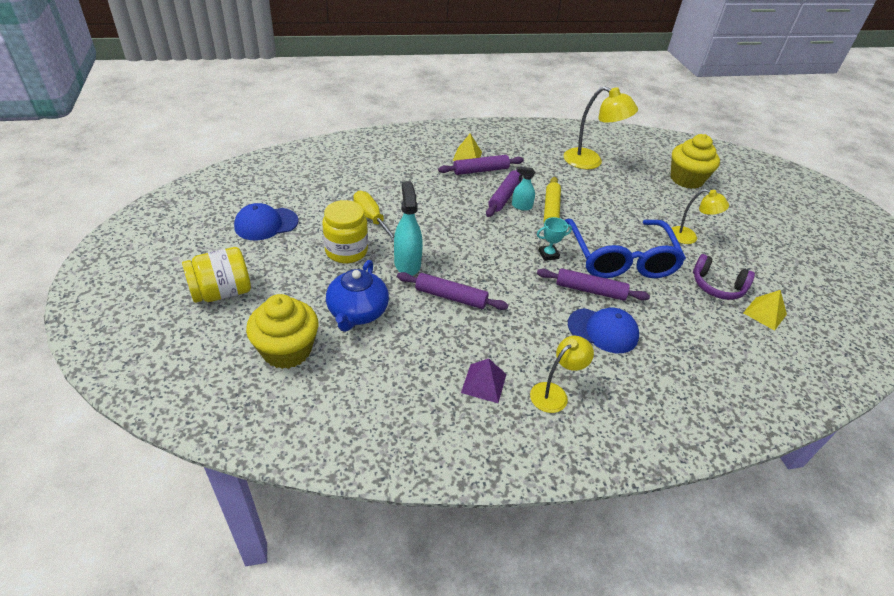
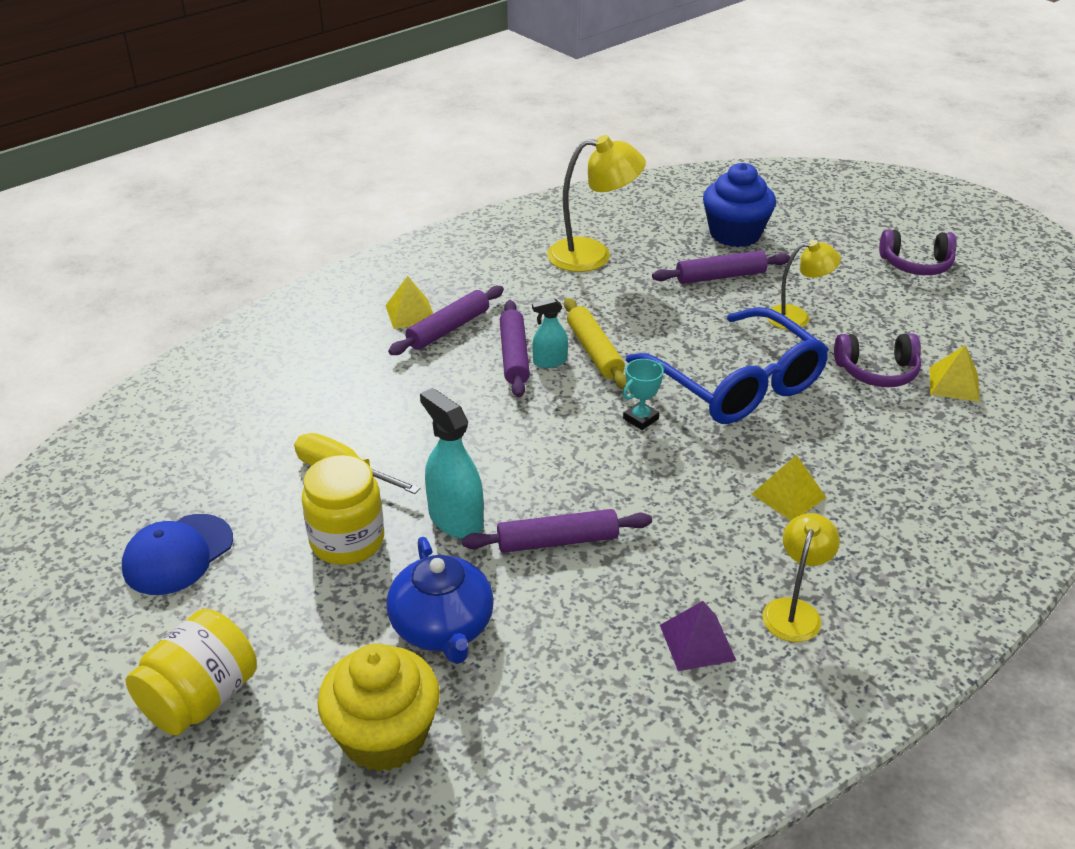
camera: 25 degrees left, 5 degrees down
(590, 290) = (732, 446): purple rolling pin -> purple rolling pin (720, 276)
(603, 330) = (788, 495): blue cap -> yellow pyramid
(686, 179) = (735, 234): yellow cupcake -> blue cupcake
(795, 237) = (916, 265): none -> purple headphones

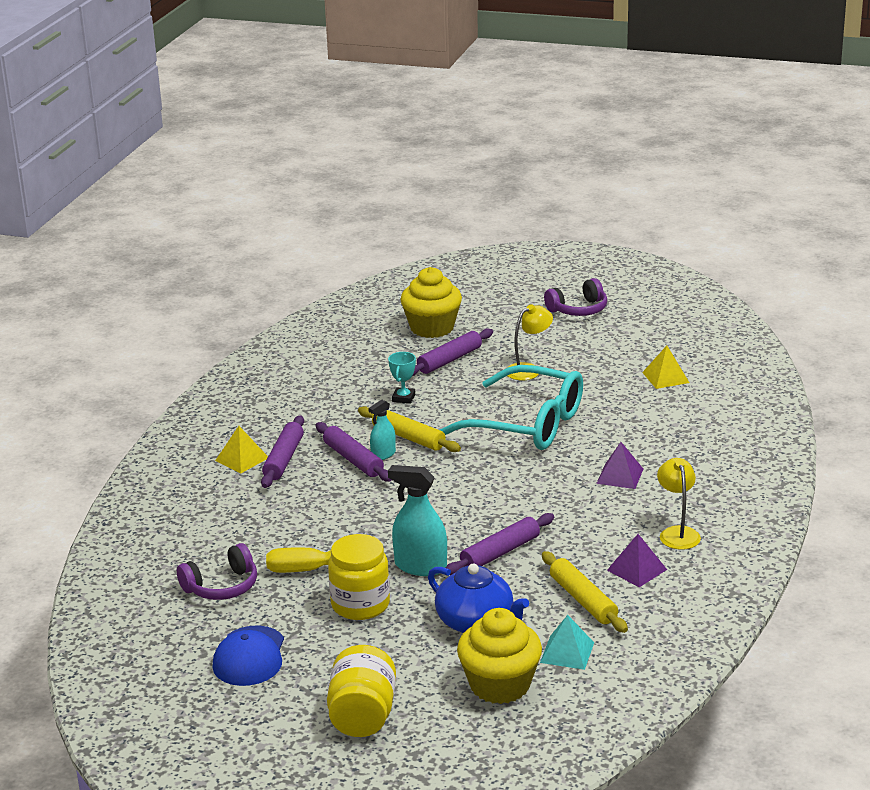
camera: 30 degrees left, 10 degrees down
(505, 728) = (567, 652): none -> turquoise pyramid
(592, 656) = (583, 600): none -> yellow rolling pin
(593, 255) = (340, 375): yellow lamp -> none
(640, 419) = (483, 467): turquoise trophy -> turquoise trophy (403, 398)
(735, 234) = (432, 328): blue cupcake -> yellow cupcake
(737, 384) = (527, 424): blue glasses -> turquoise glasses
(788, 495) = (620, 476): yellow pyramid -> purple pyramid
(877, 372) = (611, 386): purple headphones -> purple headphones (222, 586)

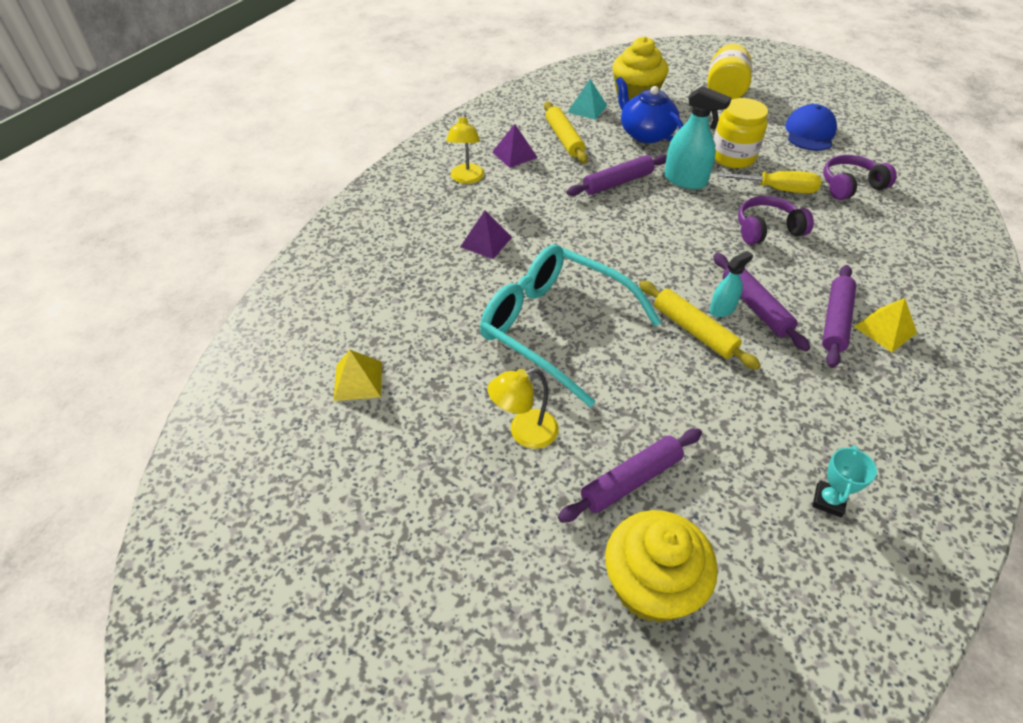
camera: 170 degrees left, 20 degrees up
(403, 398) = (700, 404): turquoise trophy -> turquoise trophy (828, 501)
(578, 309) = (392, 590): purple headphones -> purple headphones (767, 229)

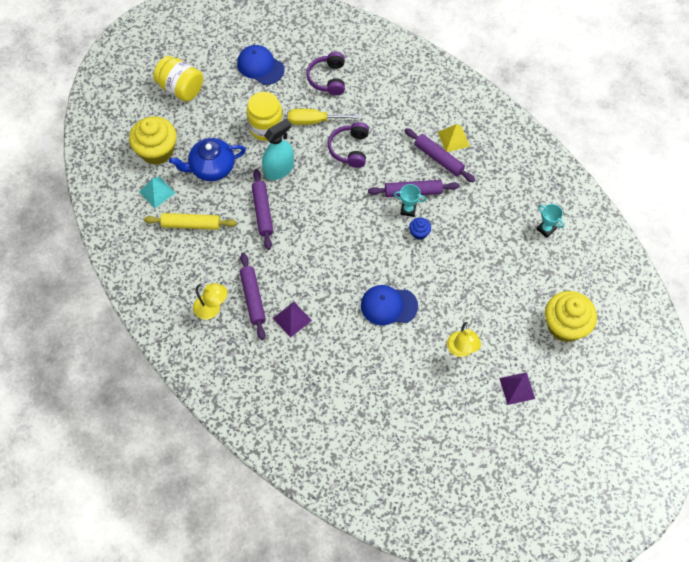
camera: 70 degrees left, 15 degrees up
(358, 380) = (391, 430): yellow pyramid -> none
(514, 154) = (196, 266): purple pyramid -> purple pyramid (517, 388)
(554, 327) = (388, 306): turquoise glasses -> blue cap
(631, 480) = (507, 310): purple rolling pin -> purple rolling pin (253, 298)
(694, 330) = (419, 233): yellow rolling pin -> blue cupcake
(722, 309) = (408, 210): turquoise spray bottle -> turquoise trophy
(778, 190) = (314, 121): yellow screwdriver -> yellow screwdriver turned 120 degrees counterclockwise

